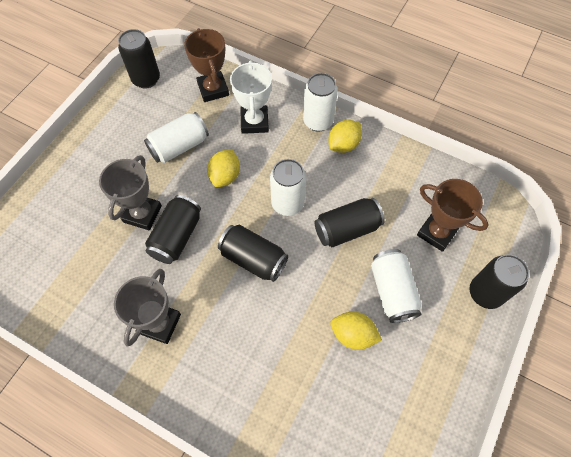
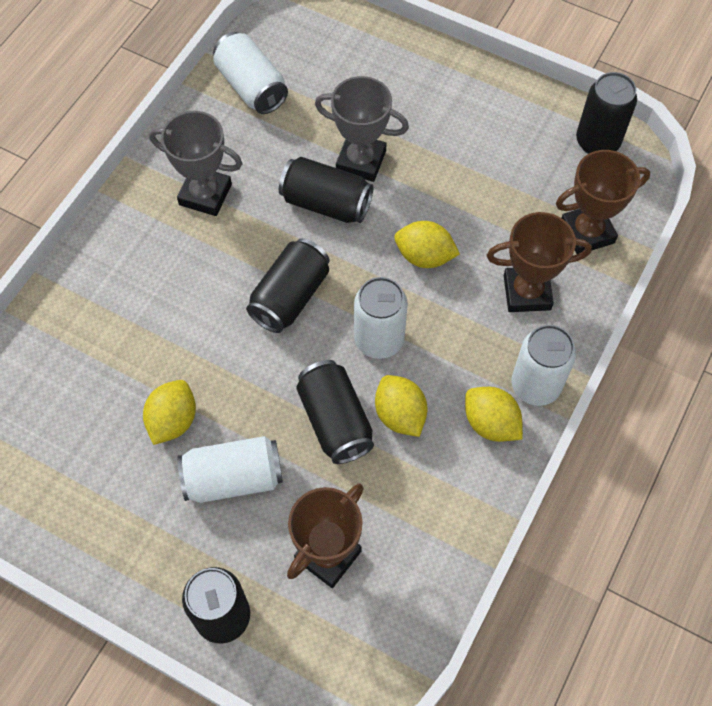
camera: 90 degrees right, 0 degrees up
(179, 146) = (474, 195): white can -> white can (251, 87)
(254, 122) = (527, 292): white trophy -> brown trophy
(340, 192) = (400, 415): none -> yellow lemon

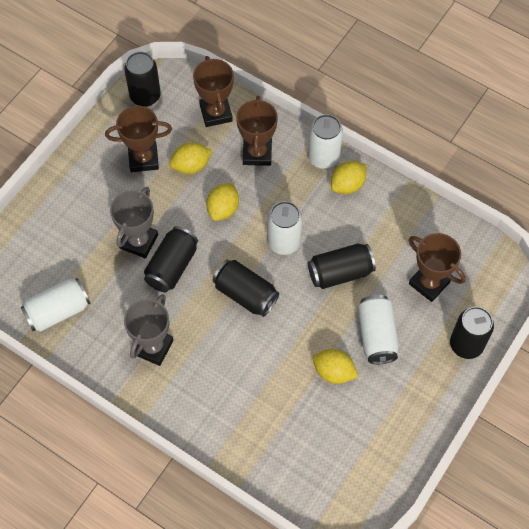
camera: 85 degrees left, 0 degrees up
(400, 415) = (338, 235): yellow lemon -> yellow lemon (191, 166)
(492, 152) = (143, 159): none -> brown trophy

